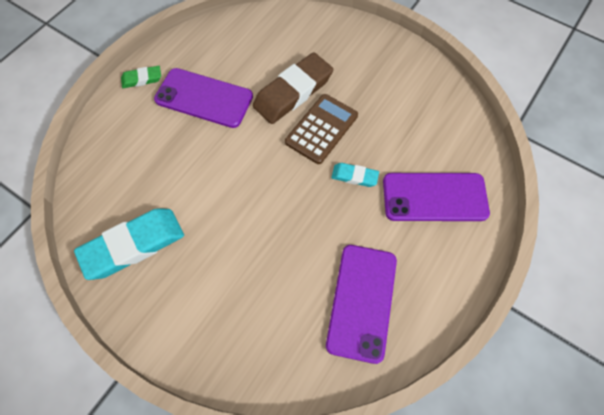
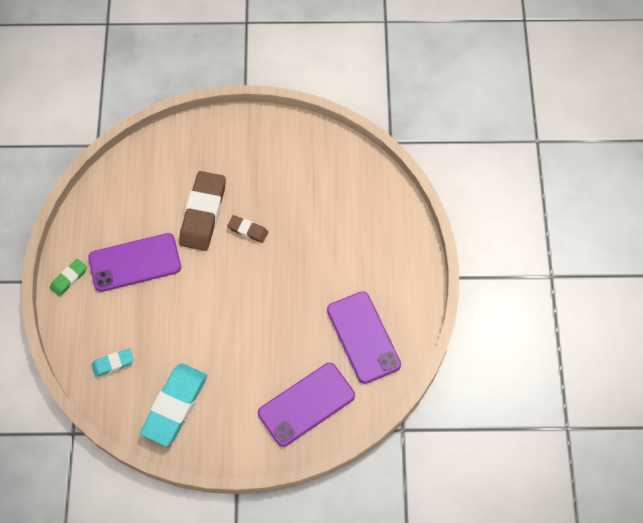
camera: 35 degrees left, 0 degrees up
(321, 129) = (248, 230): brown calculator -> brown eraser
(354, 176) = (298, 252): turquoise eraser -> turquoise eraser (113, 363)
(434, 197) = (365, 232): purple phone -> purple phone (306, 404)

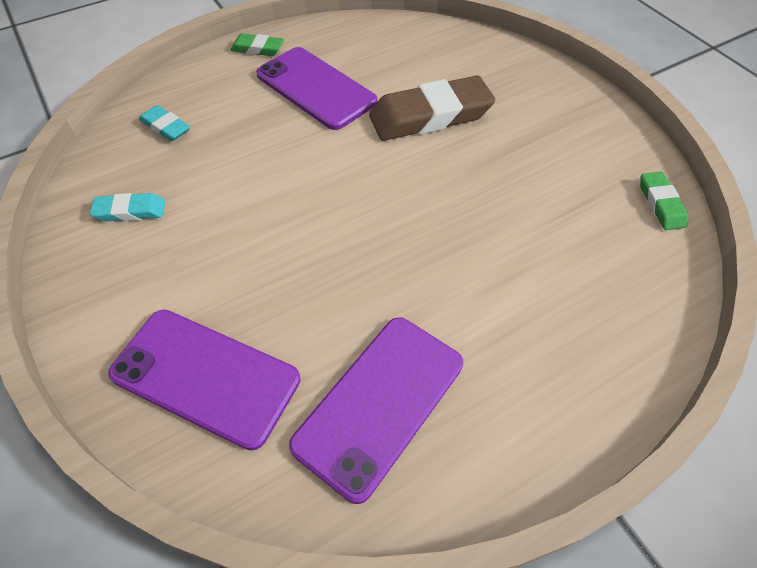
camera: 60 degrees right, 10 degrees down
(175, 406) = (130, 211): turquoise eraser -> turquoise eraser, size x0.49
(248, 230) = (444, 167): brown eraser -> none
(337, 147) = (660, 204): none -> green eraser

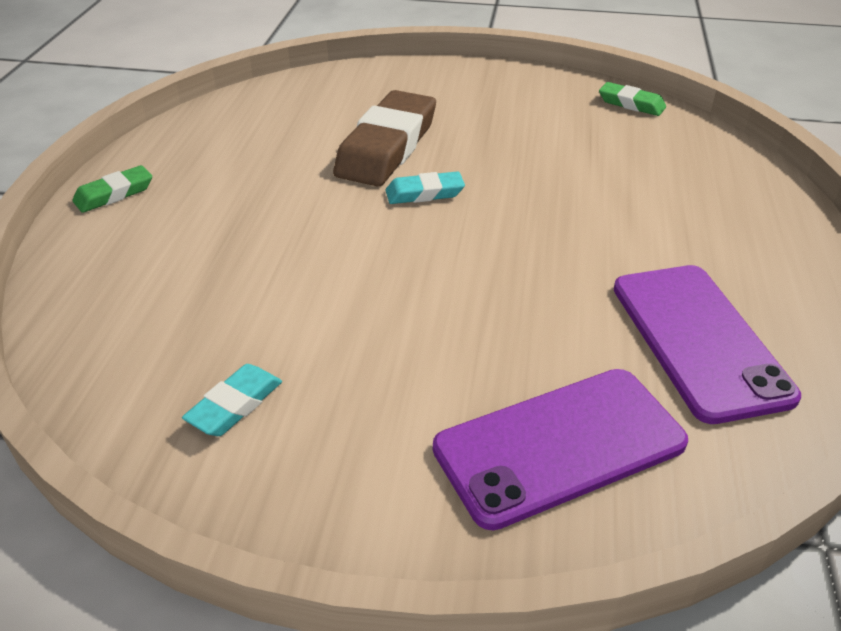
camera: 50 degrees left, 15 degrees down
(166, 127) = (132, 316): turquoise eraser -> turquoise eraser (424, 193)
(316, 88) = (243, 188): purple phone -> none

